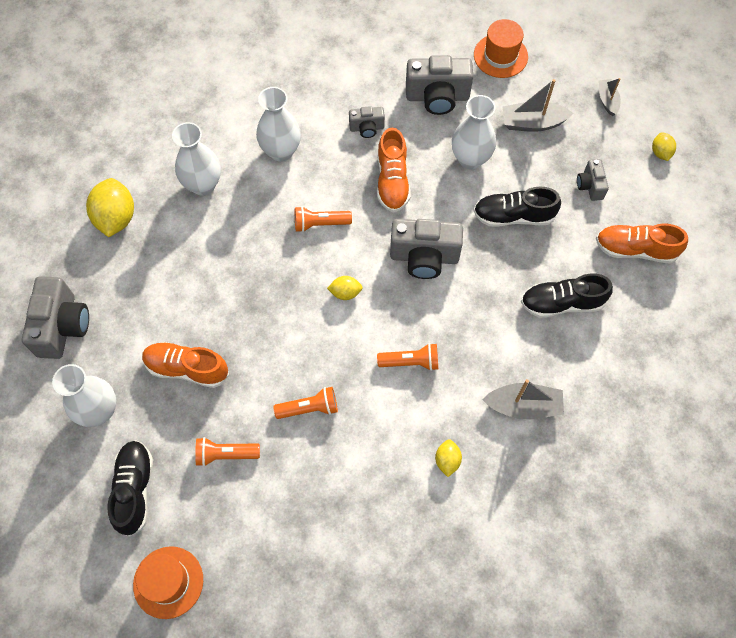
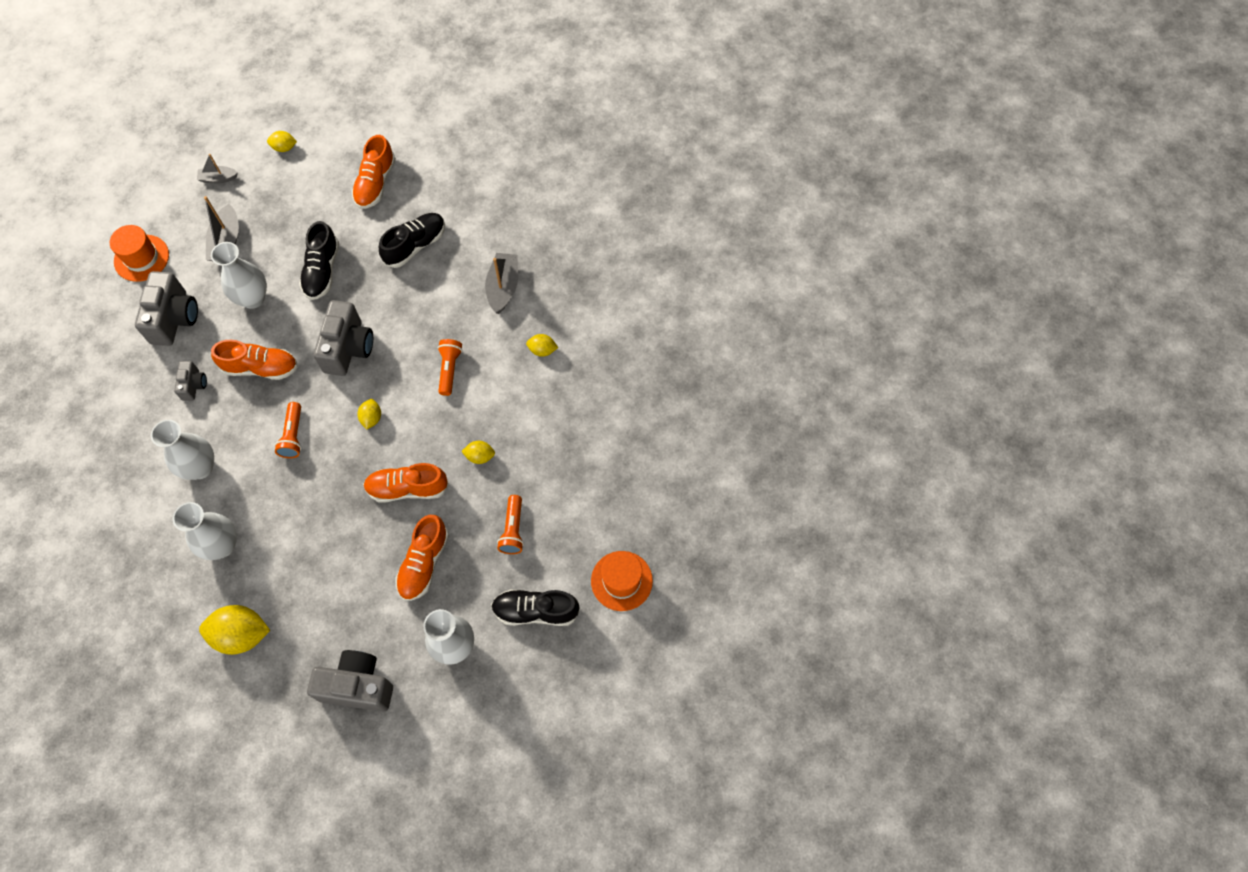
camera: 85 degrees left, 0 degrees up
(268, 340) = (407, 488): none -> orange shoe
(309, 408) = (480, 456): orange flashlight -> yellow lemon
(562, 303) = (415, 245): black shoe -> black shoe turned 135 degrees counterclockwise
(590, 186) = (305, 206): grey camera -> none

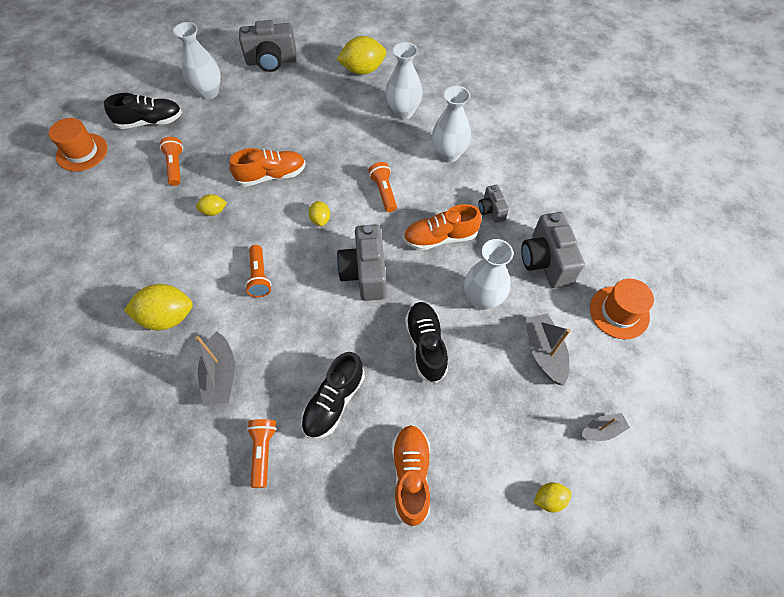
camera: 165 degrees right, 5 degrees down
(424, 563) = (244, 132): orange shoe -> none
(481, 223) = (263, 452): none -> orange flashlight
(542, 350) = (167, 317): yellow lemon -> yellow lemon, size x1.93

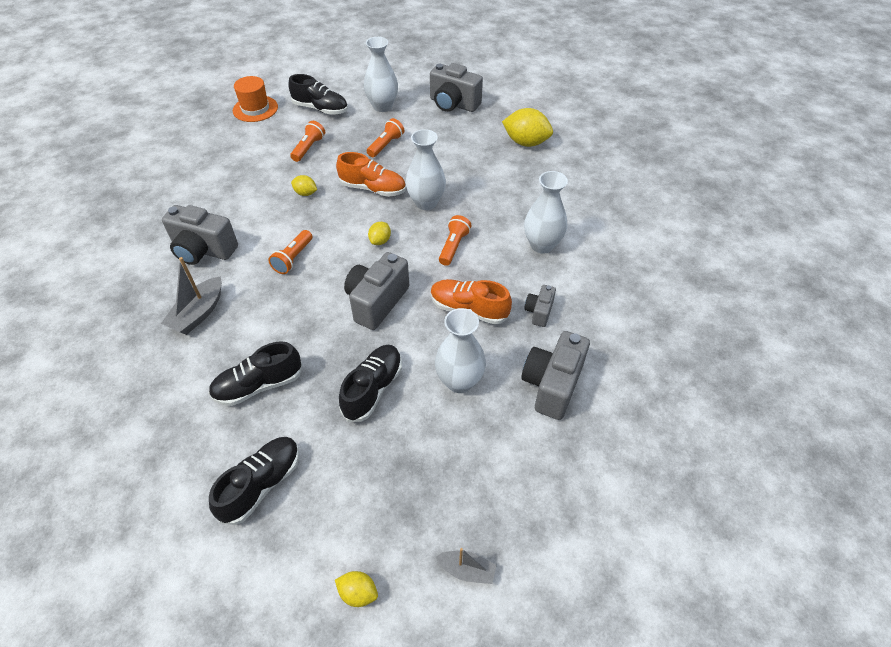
camera: 35 degrees right, 10 degrees down
(167, 317) = (203, 250): yellow lemon -> grey camera
(263, 452) = (174, 388): orange flashlight -> orange flashlight (386, 145)
(403, 112) = (531, 191): white vase -> white vase (426, 203)
(411, 475) = (261, 484): orange shoe -> black shoe
(544, 352) = (475, 463): grey boat -> none
(619, 312) = (587, 475): orange hat -> none

